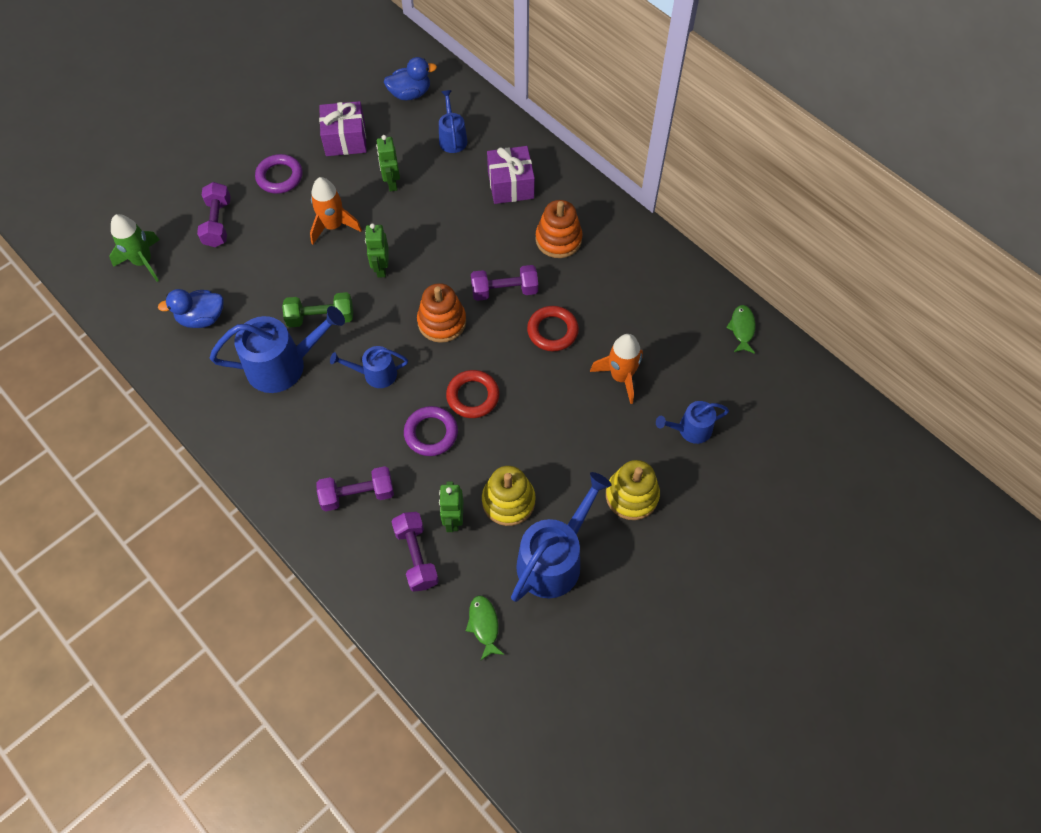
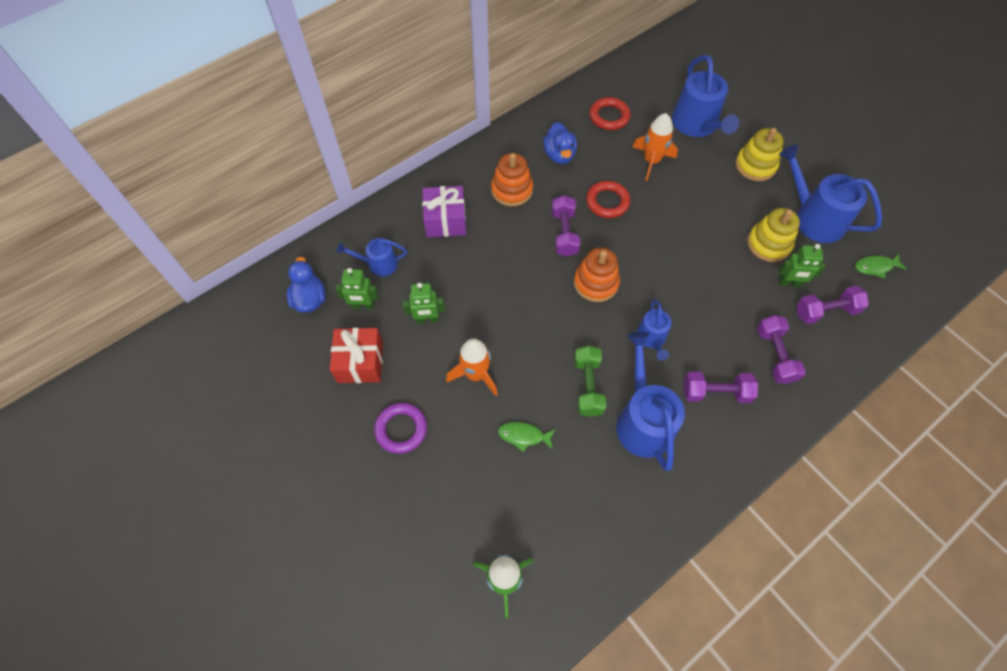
camera: 85 degrees left, 0 degrees up
(202, 318) = (584, 506): blue duck -> blue duck (559, 155)
(218, 223) = (457, 495): purple dumbbell -> purple dumbbell (715, 392)
(345, 139) = (360, 362): purple gift -> red gift
(381, 268) = (532, 331): green robot -> green robot (363, 306)
(431, 433) = (710, 296): purple ring -> none
(473, 396) = (672, 263): red ring -> red ring (609, 116)
(690, 429) = (697, 125): blue watering can -> blue watering can, size x1.79
(742, 329) = (607, 84): green fish -> green fish (523, 436)

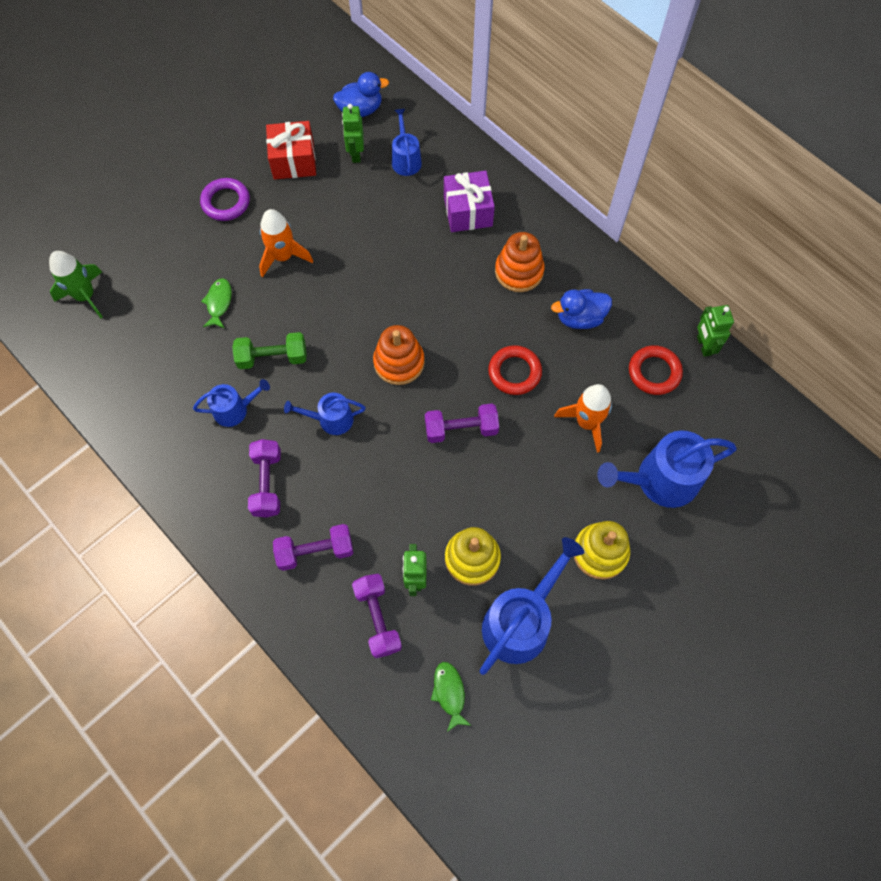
camera: 85 degrees right, 5 degrees up
(427, 319) = (343, 209): green robot -> green robot (703, 345)
(564, 233) = (463, 328): purple dumbbell -> purple dumbbell (461, 429)
(642, 421) = (235, 410): blue watering can -> blue watering can, size x0.56

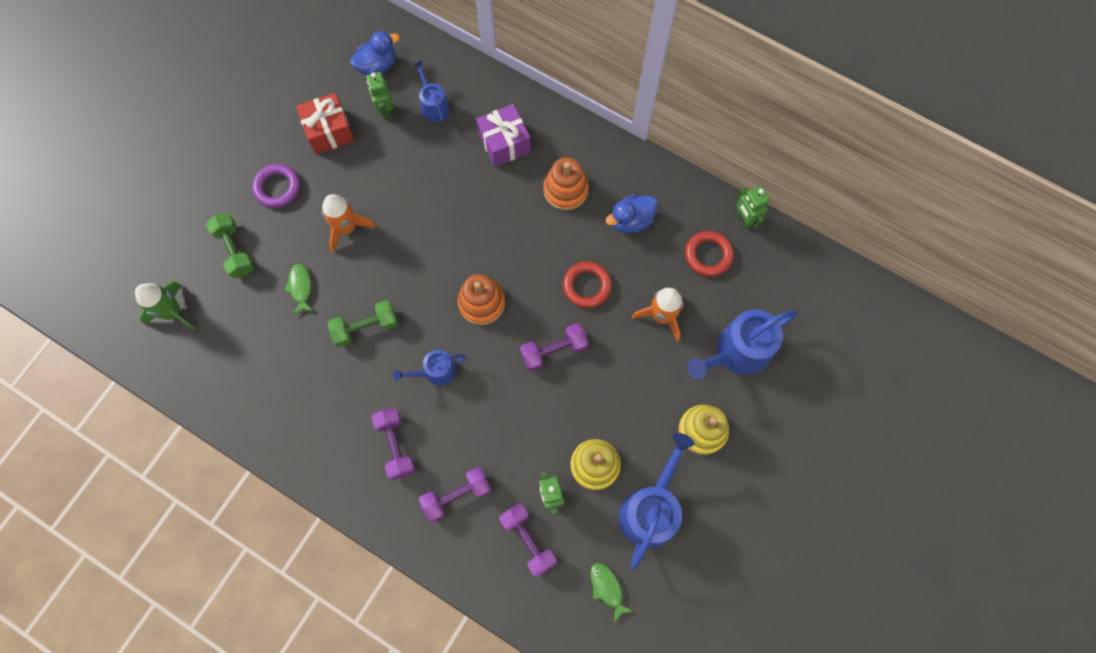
camera: 15 degrees left, 5 degrees up
(165, 252) = (235, 250): none -> green dumbbell
(235, 410) = (346, 385): blue watering can -> none

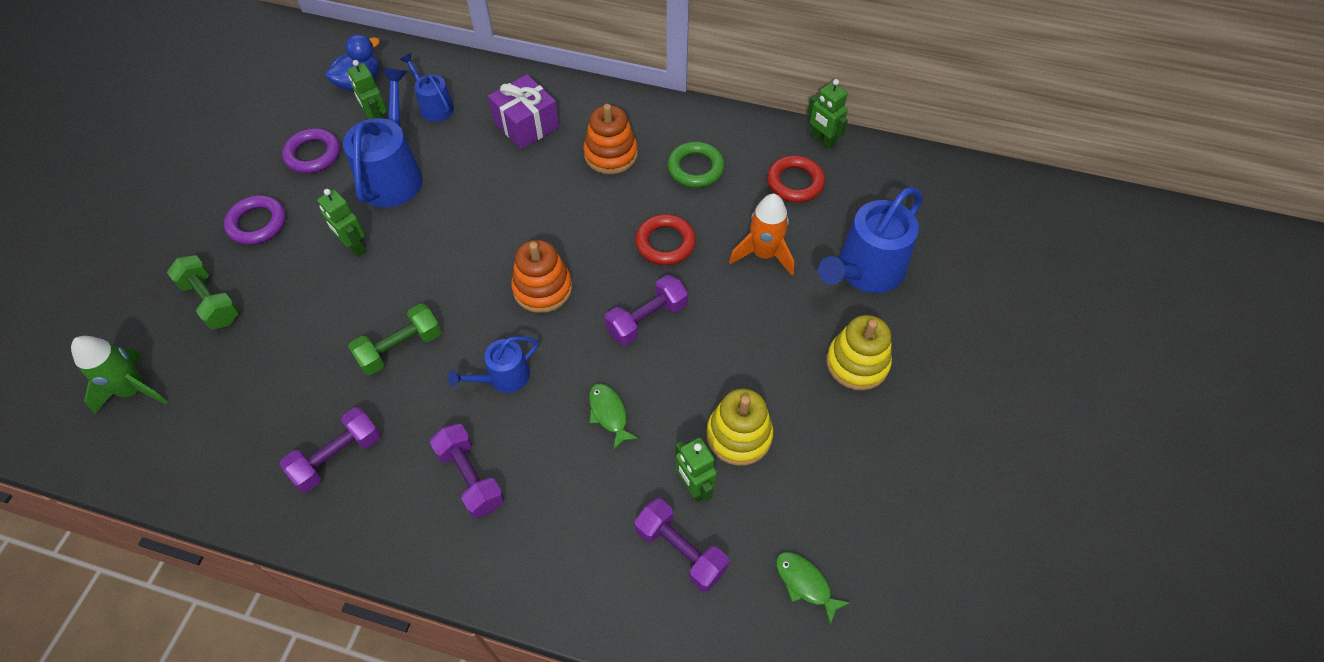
camera: 15 degrees left, 15 degrees down
(300, 287) = (305, 323): green fish -> green fish (609, 414)
(329, 131) = (313, 154): red gift -> purple ring
(347, 228) = (354, 247): orange rocket -> green robot
(456, 495) = (568, 519): purple dumbbell -> purple dumbbell (337, 457)
(631, 221) = (695, 168): blue duck -> green ring
(651, 509) = (827, 470): blue watering can -> blue watering can (393, 175)

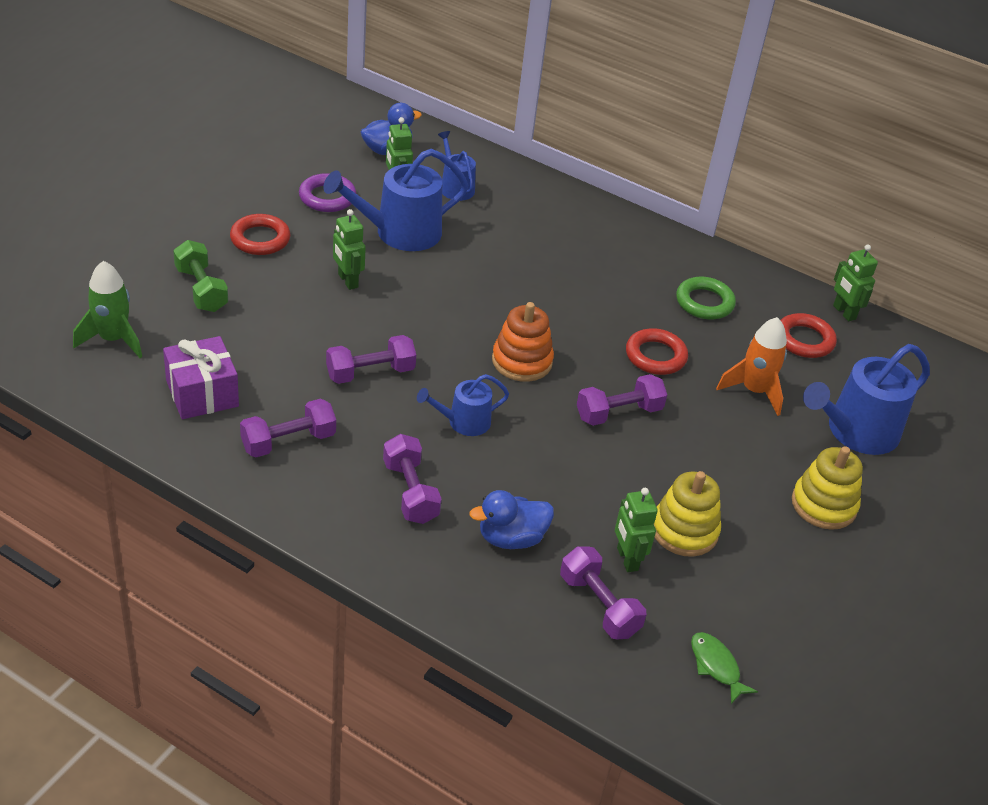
camera: 10 degrees right, 15 degrees down
(257, 223) = (260, 239): purple ring -> red ring
(393, 175) = (400, 233): blue watering can -> blue watering can turned 135 degrees counterclockwise
(400, 348) = (370, 373): green dumbbell -> purple dumbbell
(526, 125) = (543, 224): purple gift -> purple gift (202, 393)
(579, 500) = (511, 538): none -> blue duck
(609, 414) = (559, 478): green fish -> none
(611, 154) = (621, 270): orange stacking toy -> none

